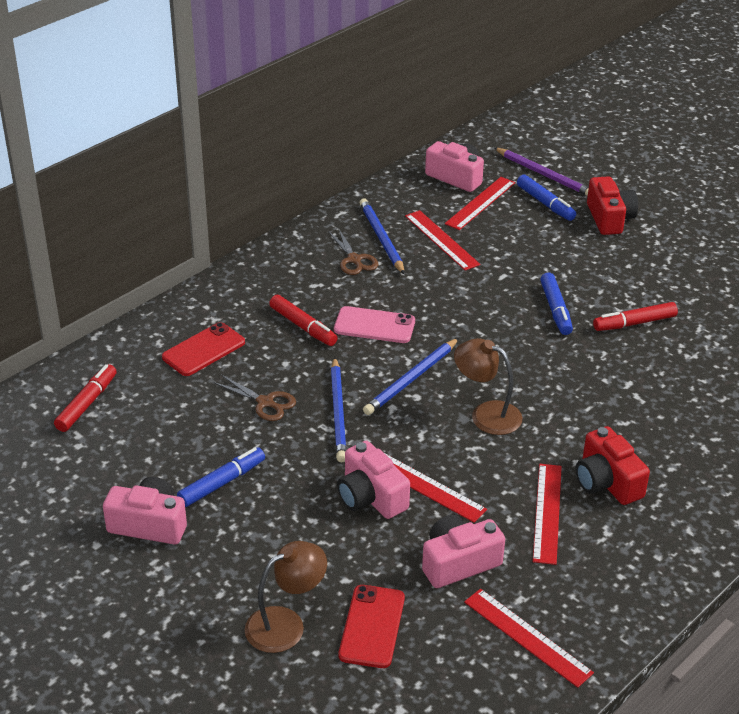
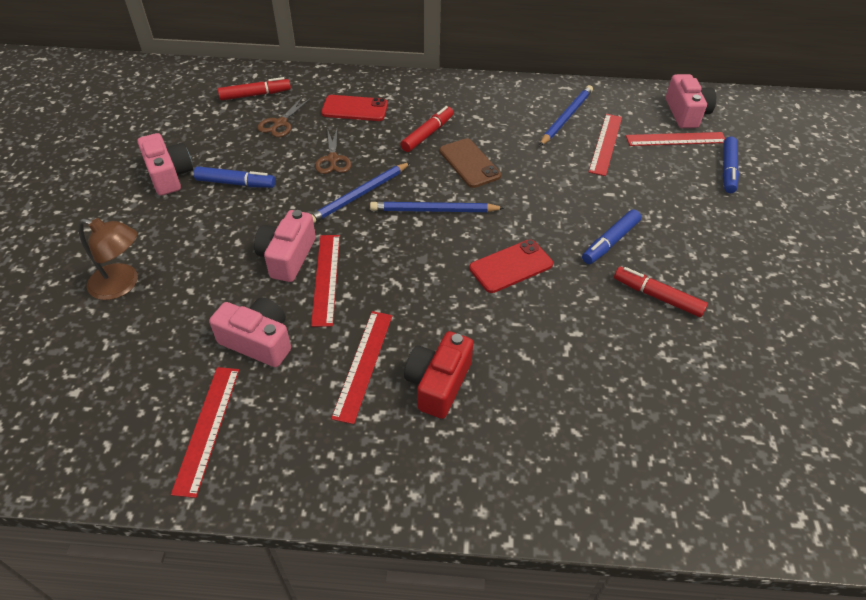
camera: 50 degrees right, 10 degrees up
(303, 326) = (428, 134): red marker -> red marker turned 150 degrees counterclockwise
(354, 260) = (526, 118): brown scissors -> brown scissors (280, 123)
(372, 626) = (152, 329): red phone -> red phone (511, 266)
(374, 325) = (469, 163): pink phone -> brown phone
(486, 414) = (440, 269): brown lamp -> none
(544, 174) = (761, 151): purple pencil -> none
(547, 513) = (363, 364): red ruler -> red ruler turned 45 degrees counterclockwise
(609, 218) = (766, 213): red camera -> none

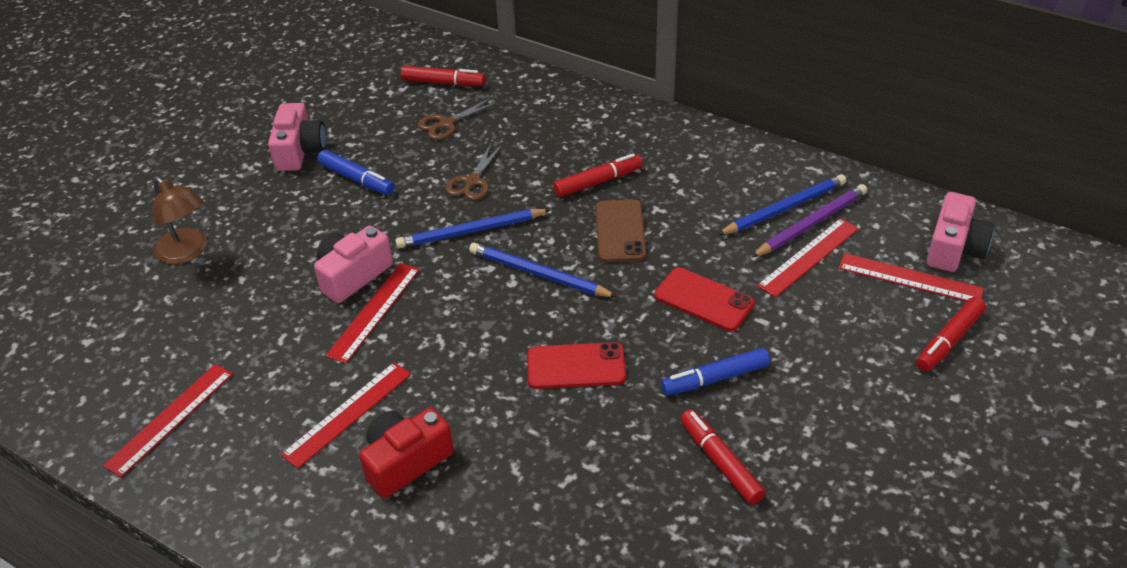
camera: 30 degrees right, 5 degrees down
(258, 341) = (268, 353): pink camera -> none
(355, 109) = (538, 128): red phone -> red phone (704, 299)
(590, 122) = (811, 224): none -> purple pencil
(728, 170) = (949, 340): blue marker -> red marker

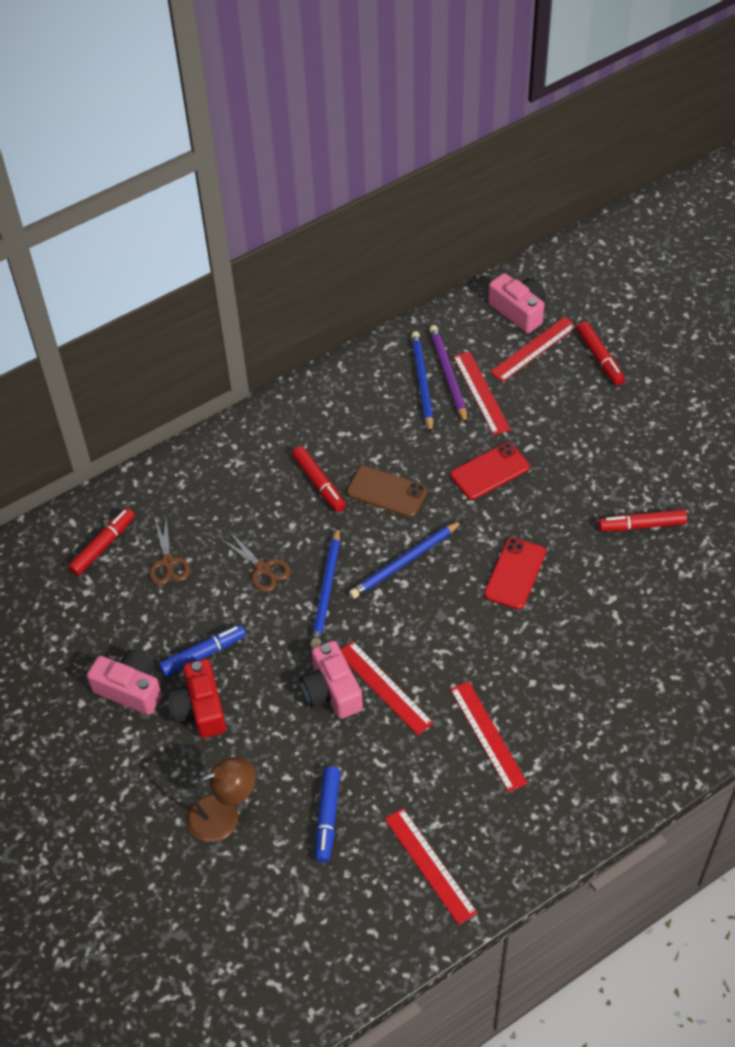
camera: 65 degrees left, 10 degrees up
(406, 462) = (554, 710): red camera -> red camera (200, 709)
(598, 182) = (319, 483): red marker -> red marker turned 150 degrees clockwise
(715, 378) = (568, 497): blue marker -> blue marker (327, 817)

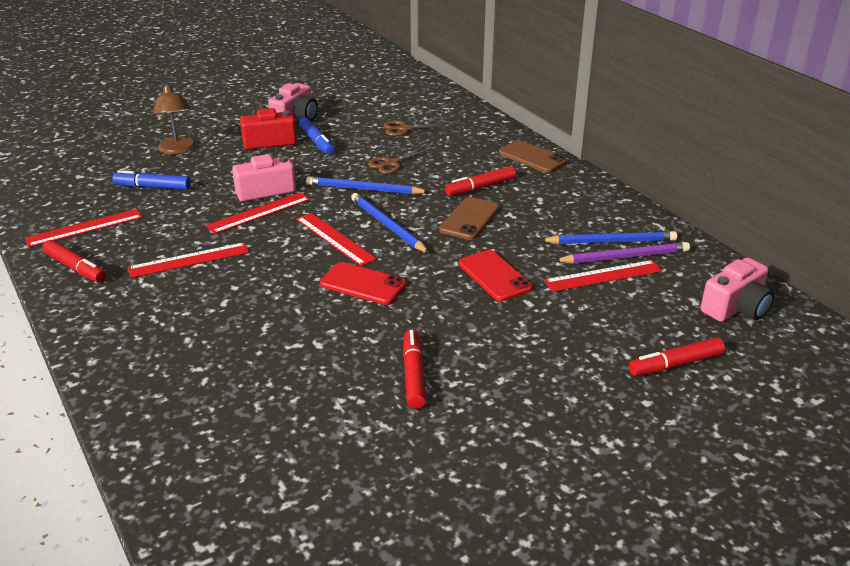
camera: 90 degrees right, 20 degrees down
(103, 546) = (423, 107): red marker -> red marker (75, 268)
(247, 436) = (532, 157): none -> brown phone
(534, 349) = (677, 314): red ruler -> red ruler (335, 239)

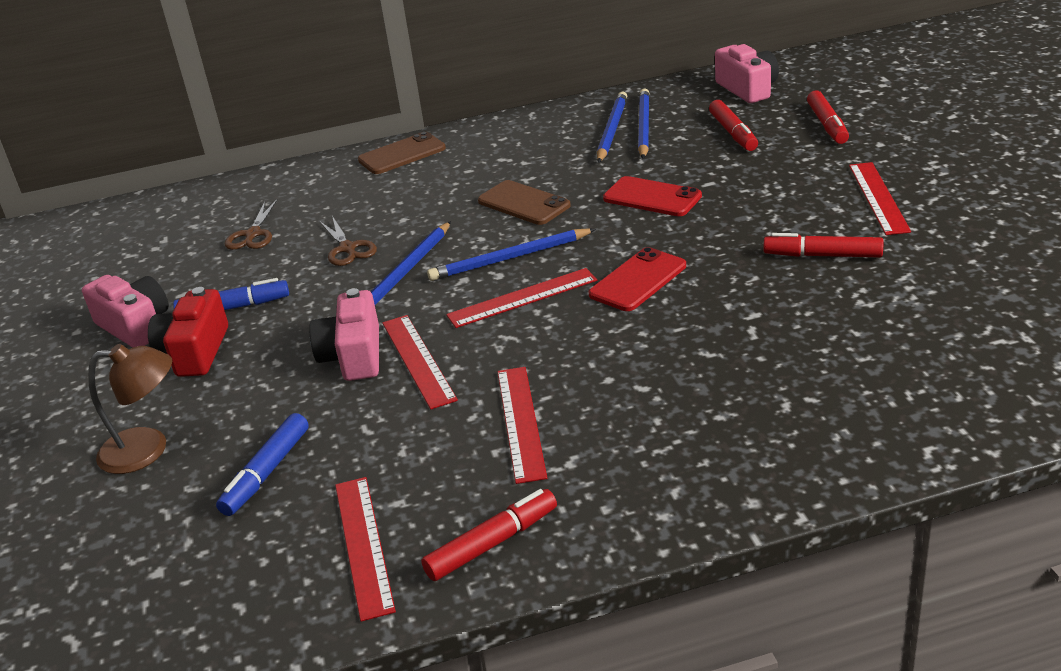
camera: 70 degrees left, 0 degrees up
(480, 187) = (453, 192): red marker -> red marker (733, 133)
(494, 276) = (652, 197): red phone -> red phone turned 45 degrees clockwise
(603, 276) = (674, 141): red ruler -> red ruler (878, 197)
(624, 257) = (643, 127): purple pencil -> blue pencil

